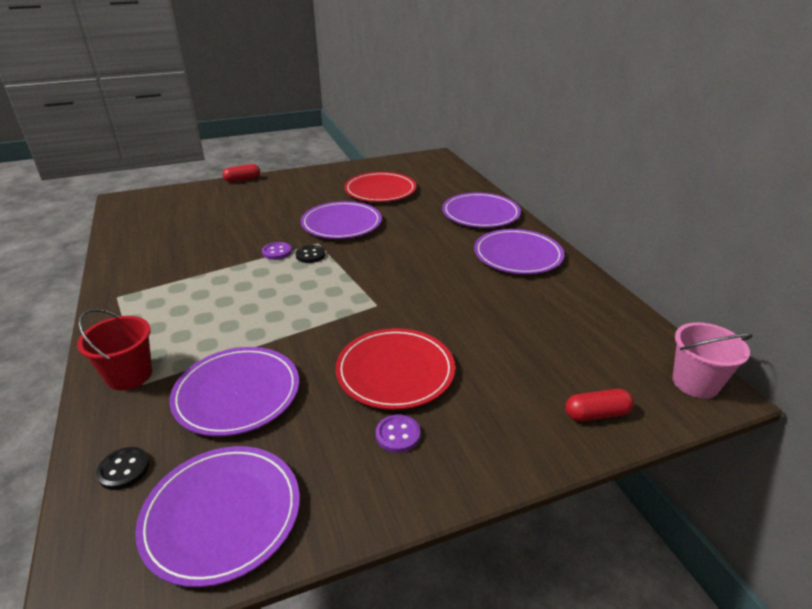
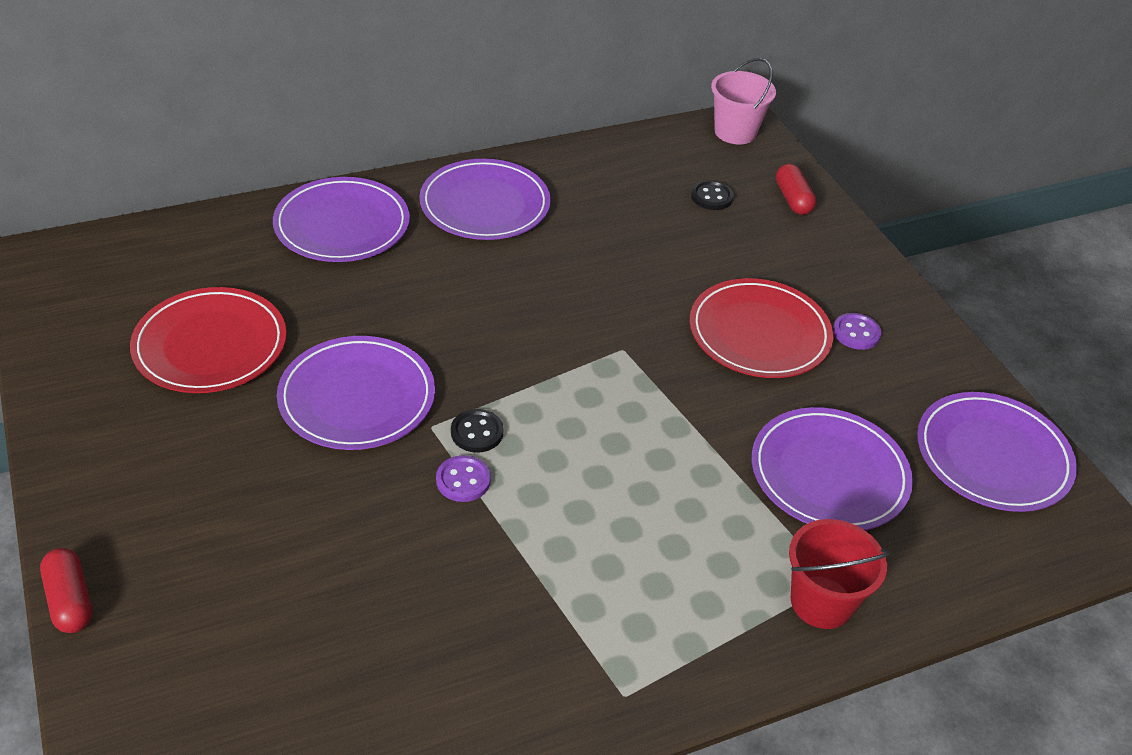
camera: 95 degrees left, 10 degrees up
(124, 469) = (970, 554): black button -> black button (711, 197)

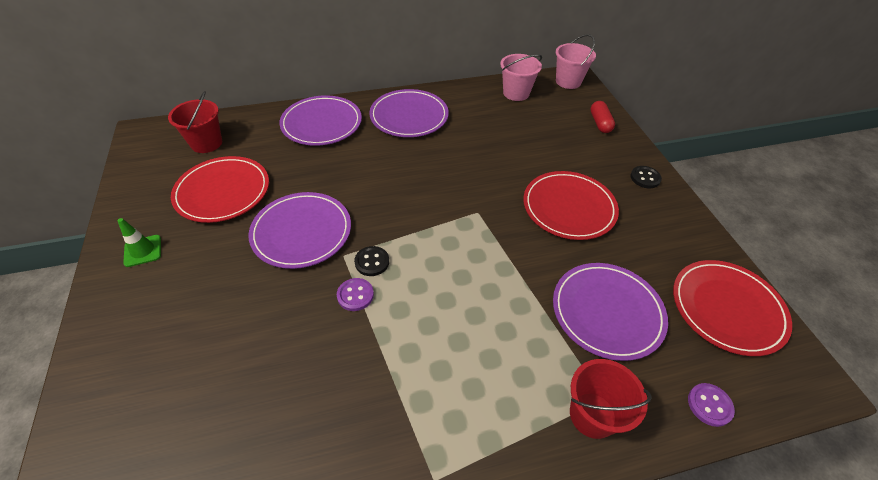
camera: 10 degrees right, 5 degrees up
(70, 600) = (77, 360): red capsule -> none
(112, 443) = (143, 251): none -> green traffic cone
(156, 269) = (206, 143): none -> red bucket
(653, 156) = (516, 93): none -> pink bucket
(711, 197) = (549, 119): black button -> black button (645, 178)
(856, 333) = (634, 212): purple button -> purple button (709, 405)
(992, 456) = (727, 308): purple plate -> red plate

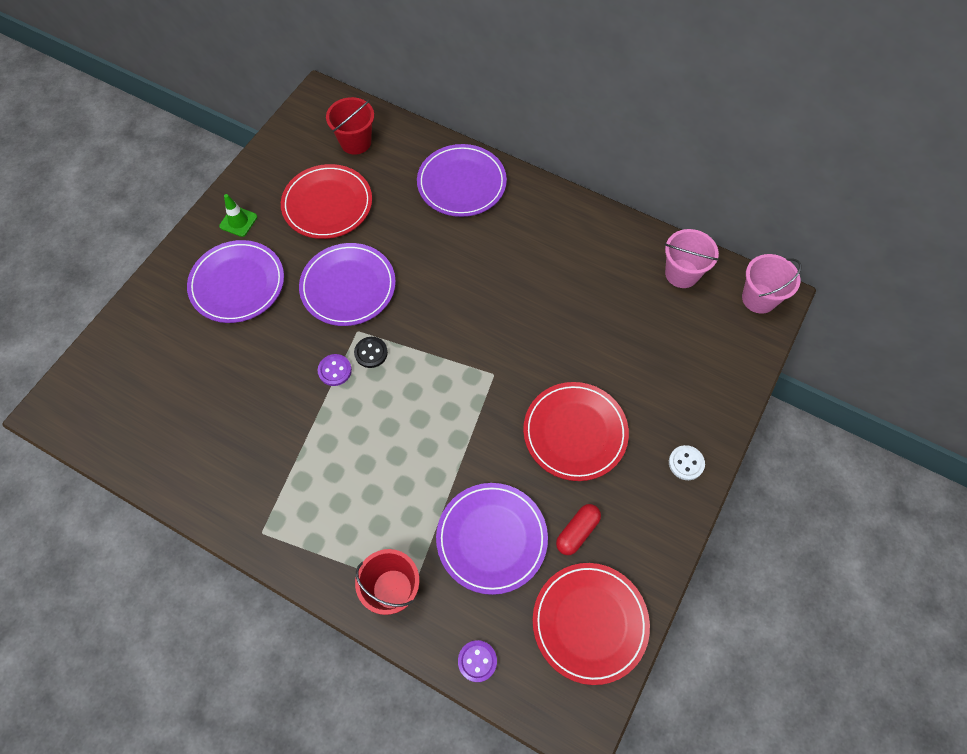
camera: 45 degrees right, 15 degrees up
(409, 116) = (545, 228): purple plate -> purple plate (237, 284)
(600, 123) = (724, 373): red capsule -> red capsule (577, 532)
(645, 178) = (686, 463): black button -> white button

